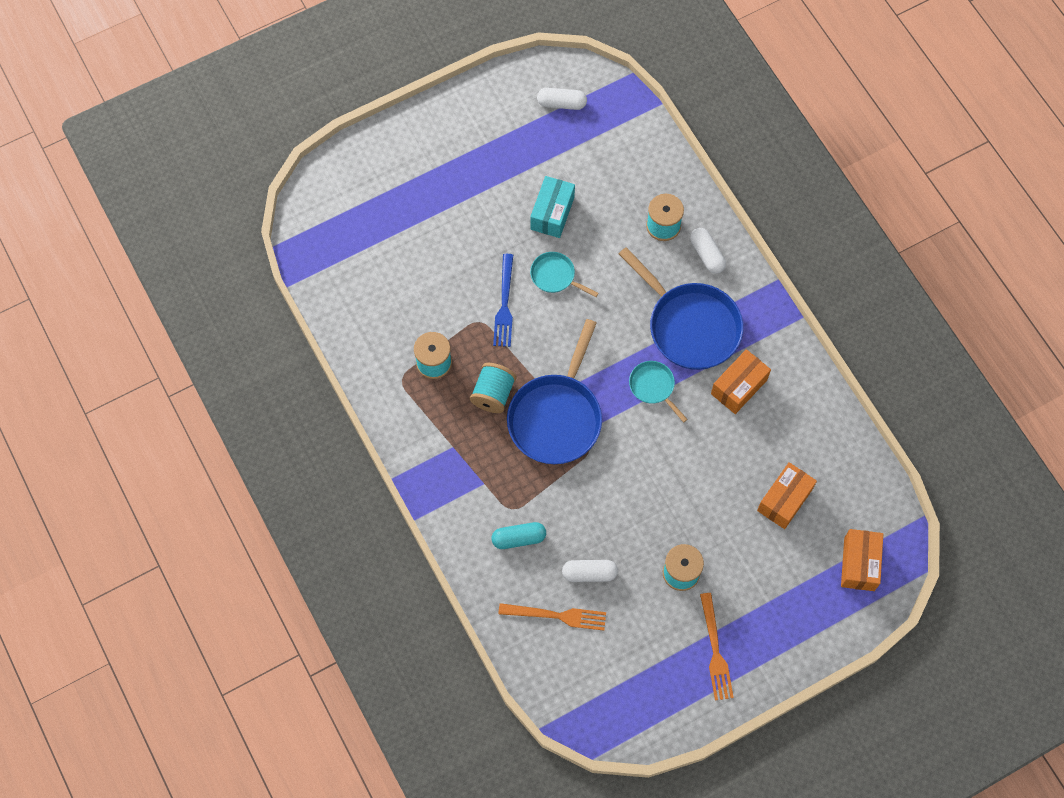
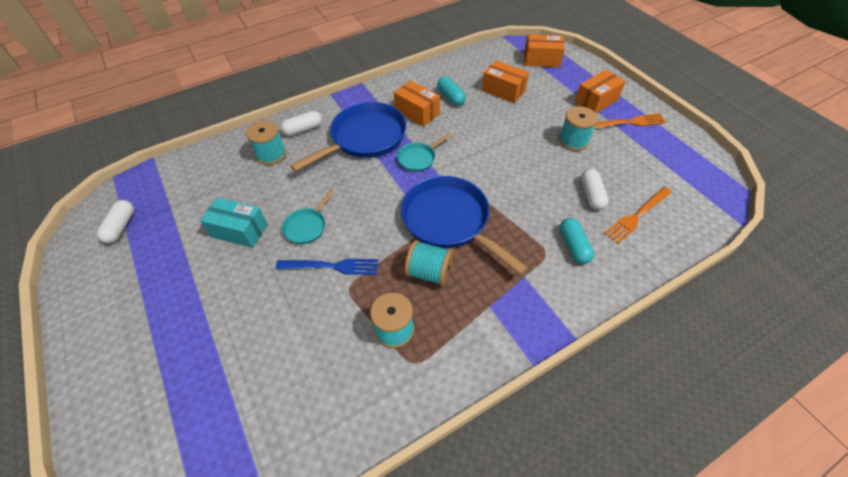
camera: 90 degrees left, 15 degrees down
(557, 417) = (449, 221): blue pan -> blue pan turned 150 degrees counterclockwise
(557, 616) = (637, 216): orange fork -> orange fork turned 135 degrees counterclockwise
(761, 620) = (596, 101): none -> orange box
(770, 430) = (451, 97): none -> turquoise capsule

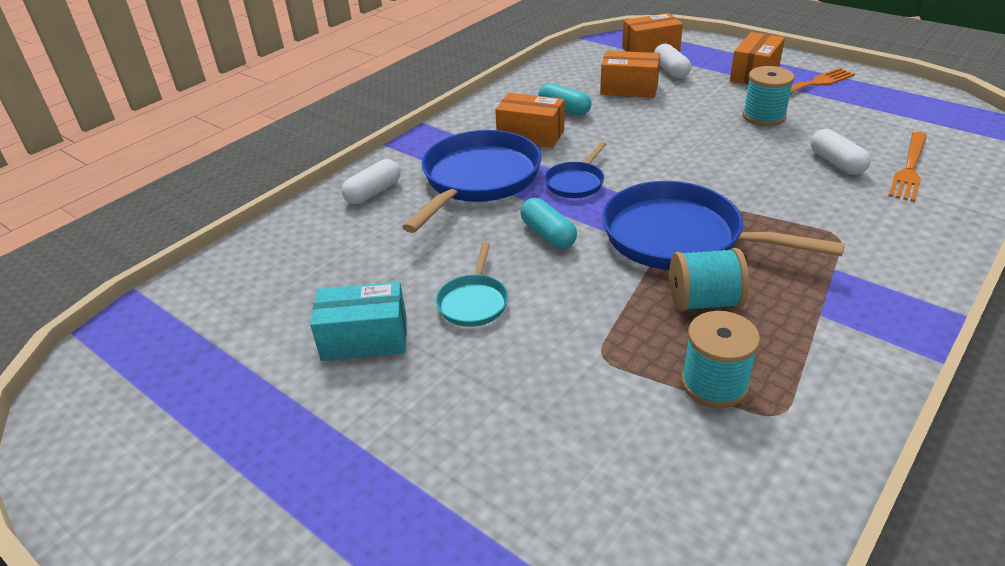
camera: 20 degrees left, 15 degrees down
(121, 227) = (137, 395): white capsule -> white capsule (671, 71)
(271, 154) = (344, 233): turquoise spool -> none
(332, 266) = (554, 338): blue fork -> none
(418, 158) = (576, 182): turquoise pan -> blue pan
(573, 246) = (865, 219): turquoise capsule -> turquoise capsule (548, 234)

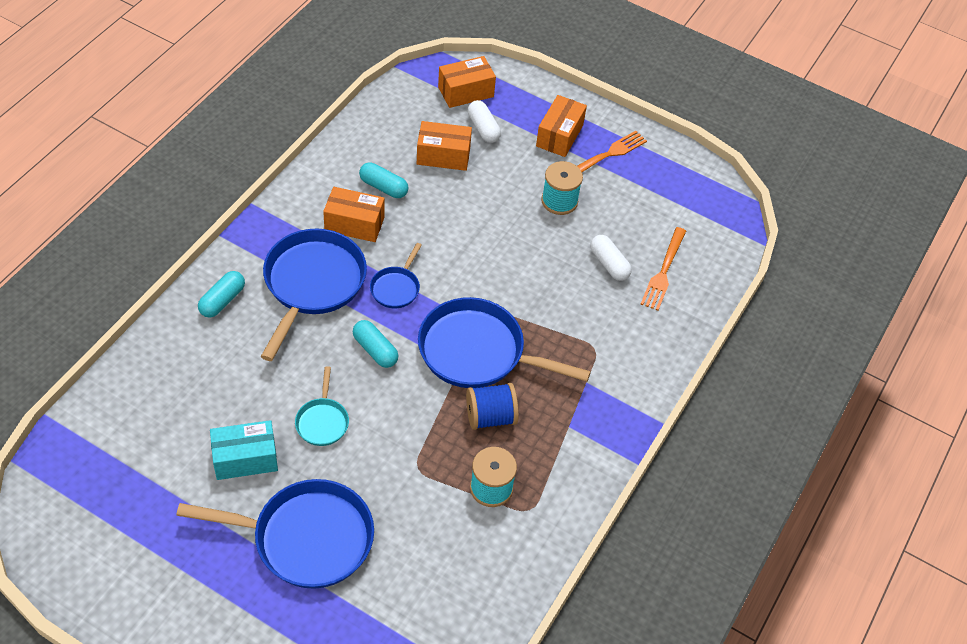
camera: 15 degrees left, 15 degrees up
(373, 192) = (222, 300): white capsule -> turquoise capsule
(430, 437) = (305, 538): none -> blue pan
(704, 302) = (490, 417): turquoise spool -> blue spool

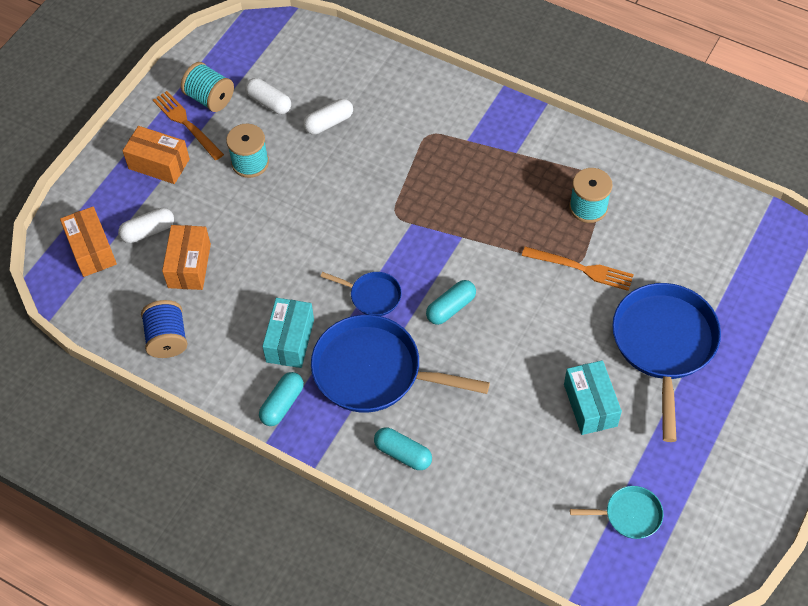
camera: 85 degrees left, 5 degrees up
(322, 421) = (539, 344): turquoise pan -> turquoise pan (629, 515)
(354, 224) = (290, 340): orange box -> turquoise box
(383, 187) = (236, 318): turquoise capsule -> turquoise capsule (282, 404)
(478, 352) = (443, 223): blue pan -> none
(490, 417) = (514, 210): blue spool -> blue spool (167, 339)
(635, 217) = (269, 102): none -> white capsule
(639, 172) = (210, 98): none -> turquoise spool
(663, 271) = (335, 82): orange fork -> orange fork (581, 269)

